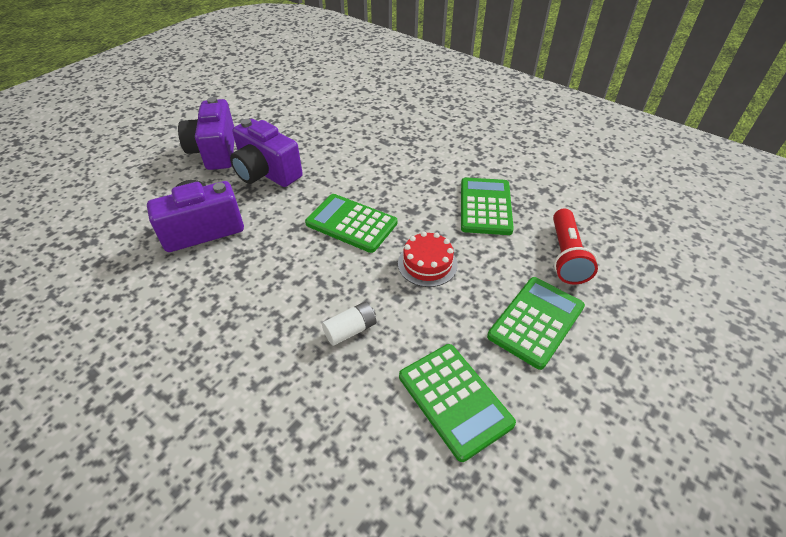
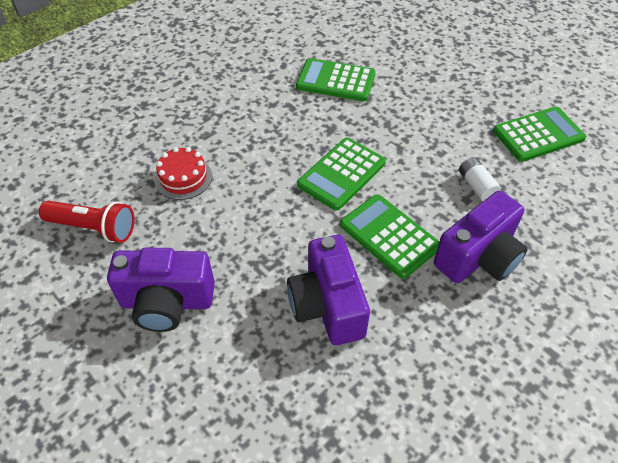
camera: 80 degrees left, 5 degrees up
(266, 173) = (234, 244): purple camera -> purple camera (478, 257)
(427, 264) = (404, 128): red cake -> red cake (183, 178)
(536, 321) = (469, 81): green calculator -> green calculator (389, 236)
(566, 256) = (403, 50): red flashlight -> red flashlight (94, 228)

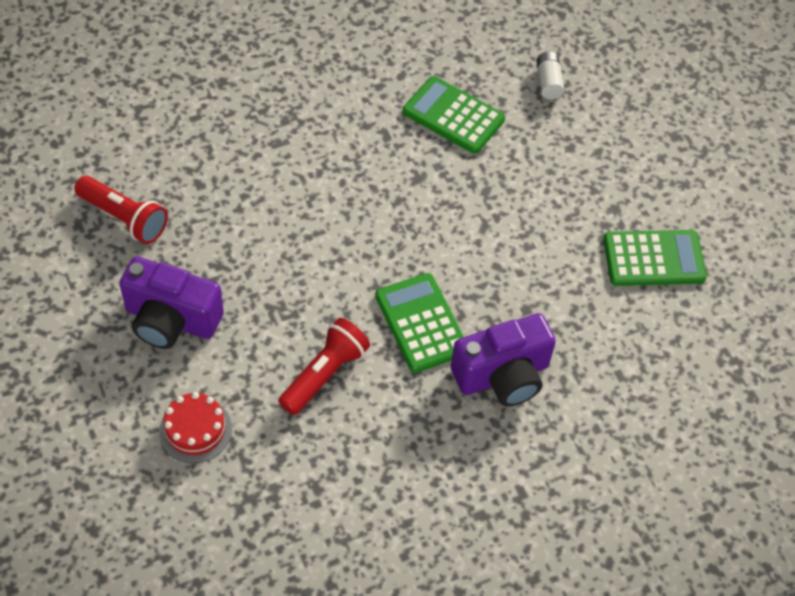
camera: 15 degrees right, 5 degrees up
(183, 178) = (233, 188): red cake -> red cake (195, 430)
(327, 305) = (324, 374): purple camera -> red flashlight
(341, 174) = (404, 237): green calculator -> none
(476, 185) = (545, 297): white battery -> white battery (548, 82)

